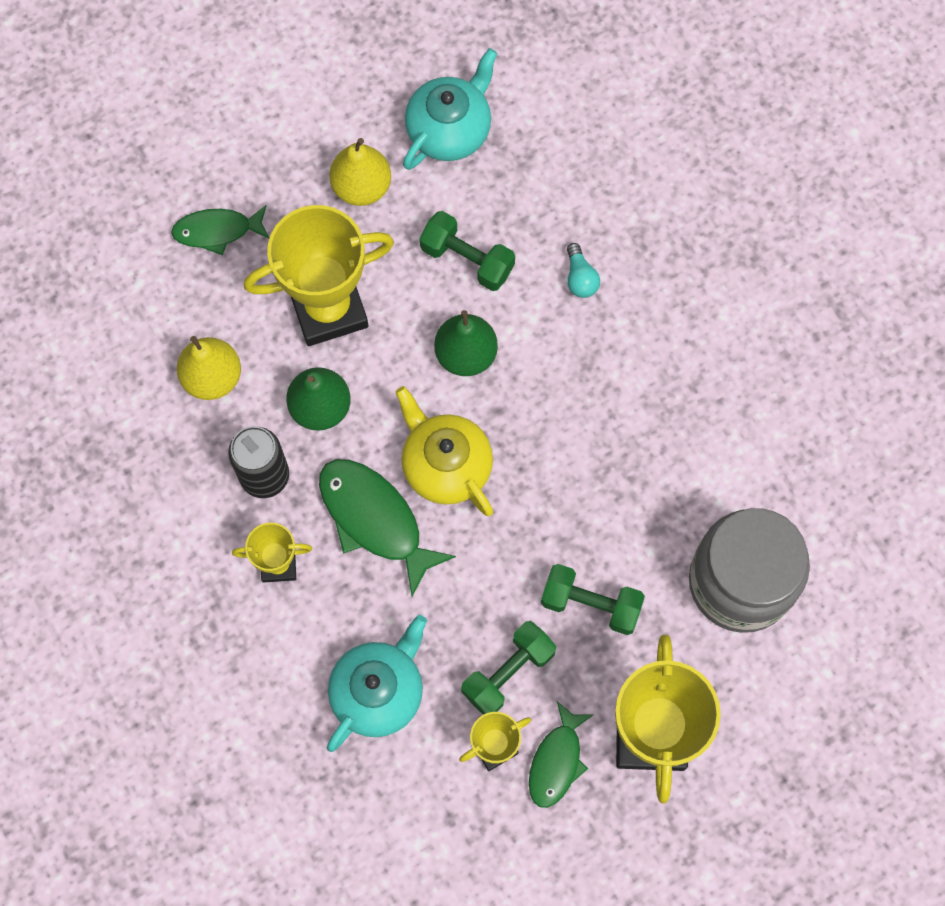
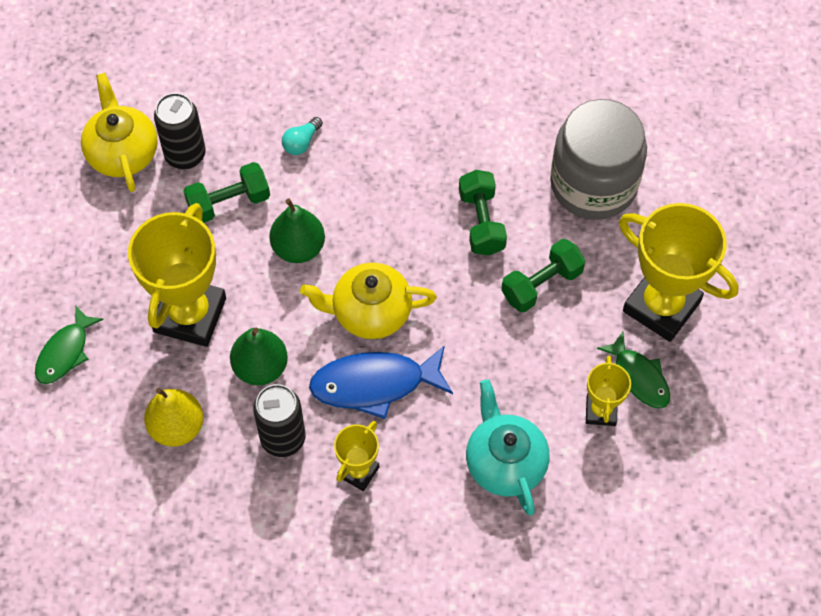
camera: 55 degrees left, 10 degrees down
(361, 187) = (116, 235): yellow pear -> none
(375, 519) = (374, 384): green fish -> blue fish
(450, 129) = (122, 152): turquoise teapot -> yellow teapot
(488, 185) = (185, 155): none -> black can
(508, 673) = (553, 368): green dumbbell -> green dumbbell (481, 222)
(580, 278) = (301, 142): turquoise light bulb -> turquoise light bulb turned 105 degrees clockwise

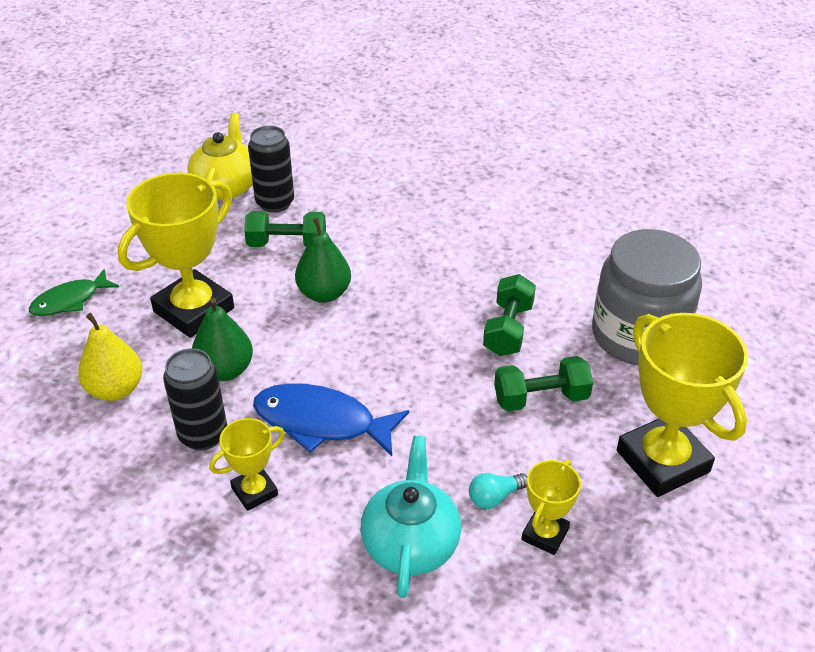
camera: 25 degrees right, 20 degrees down
(301, 142) = (378, 223): turquoise light bulb -> turquoise light bulb (495, 497)
(370, 312) = (356, 363): yellow teapot -> none
(639, 377) = (605, 518): green fish -> none

